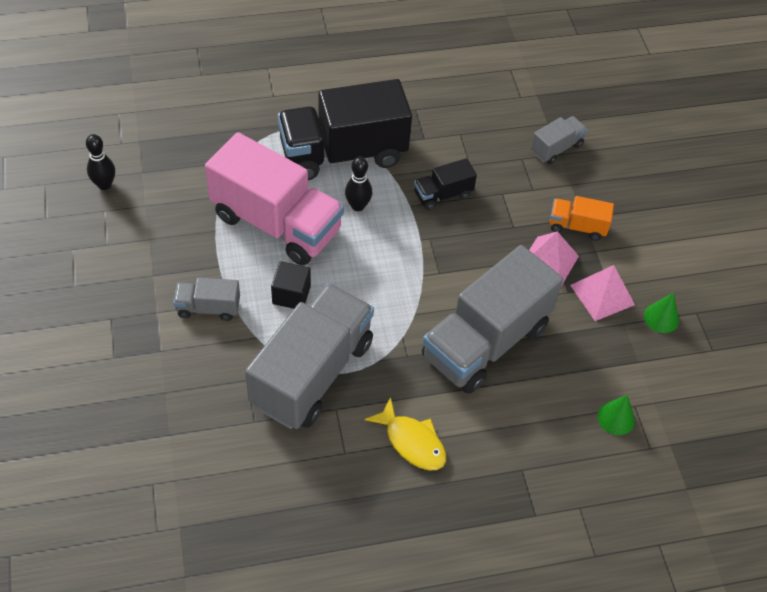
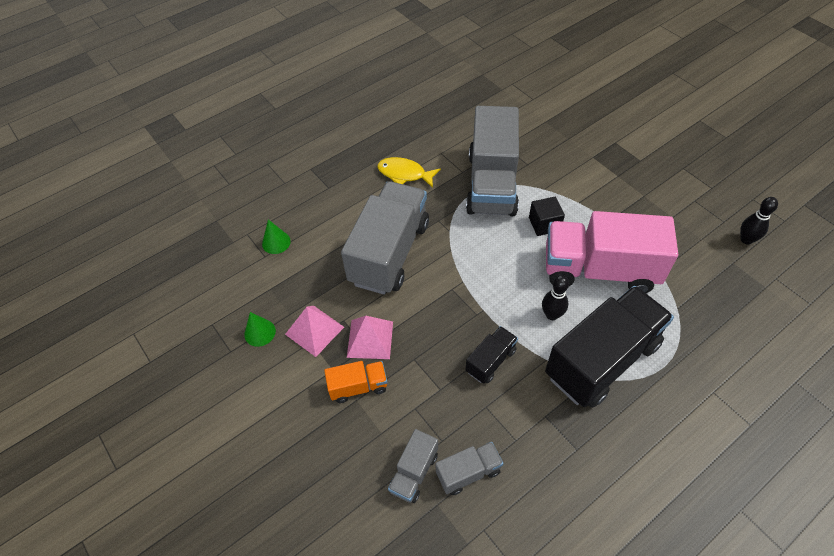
camera: 160 degrees right, 0 degrees up
(208, 308) = (589, 192): grey truck -> grey truck (468, 472)

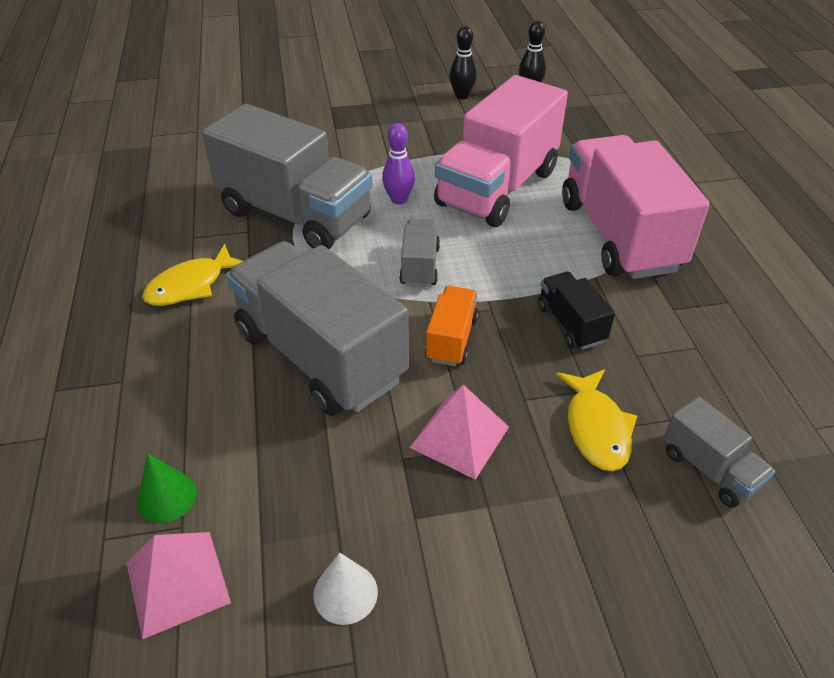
camera: 65 degrees left, 10 degrees down
(260, 332) = (345, 593): green cone -> white cone
(314, 330) = (396, 505): pink pyramid -> pink pyramid (177, 582)
(358, 386) = (537, 483): orange truck -> orange truck (451, 339)
(412, 403) = (596, 428): none -> yellow fish
(468, 472) = (728, 410): grey truck -> grey truck (419, 266)
(544, 224) = (399, 200): black cube -> purple bowling pin
(551, 315) = (534, 247): black bowling pin -> black bowling pin (462, 96)
(602, 359) = (618, 235): black truck -> pink truck

